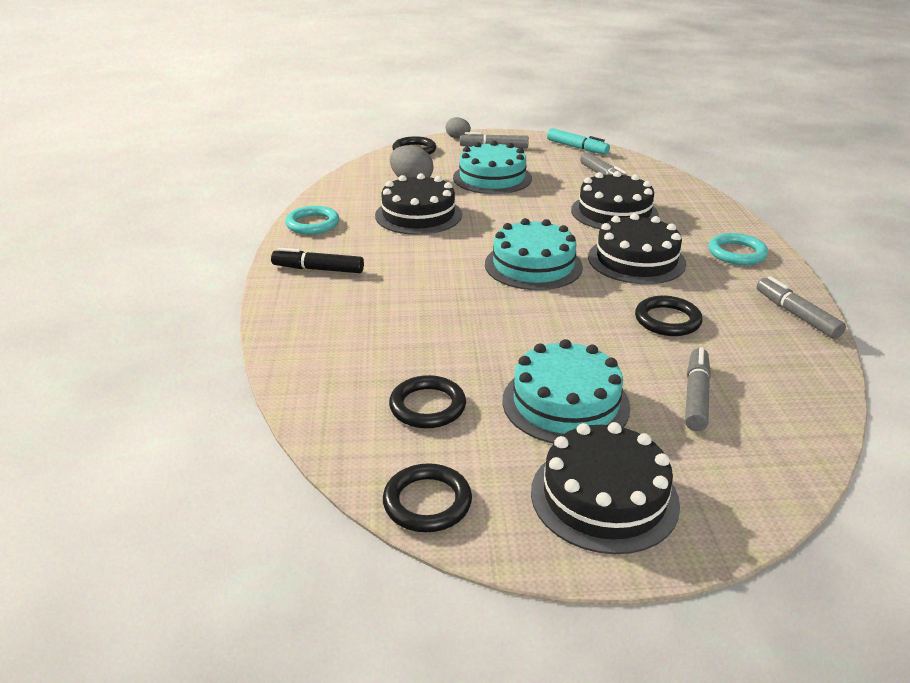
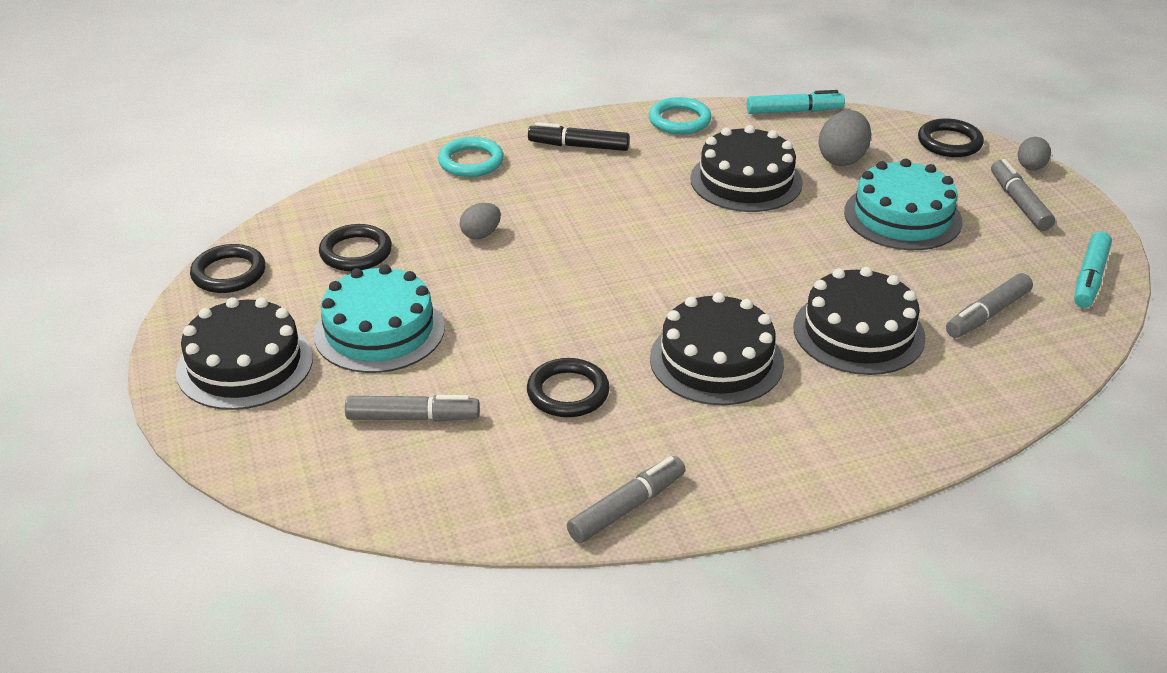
camera: 75 degrees right, 5 degrees up
(318, 269) = (578, 146): black marker -> black marker turned 75 degrees counterclockwise
(336, 184) = (794, 111): none -> turquoise marker
(432, 332) = (481, 234): none -> grey egg
(533, 265) = (658, 280): turquoise cake -> none
(737, 253) = (790, 454): turquoise ring -> turquoise ring (471, 162)

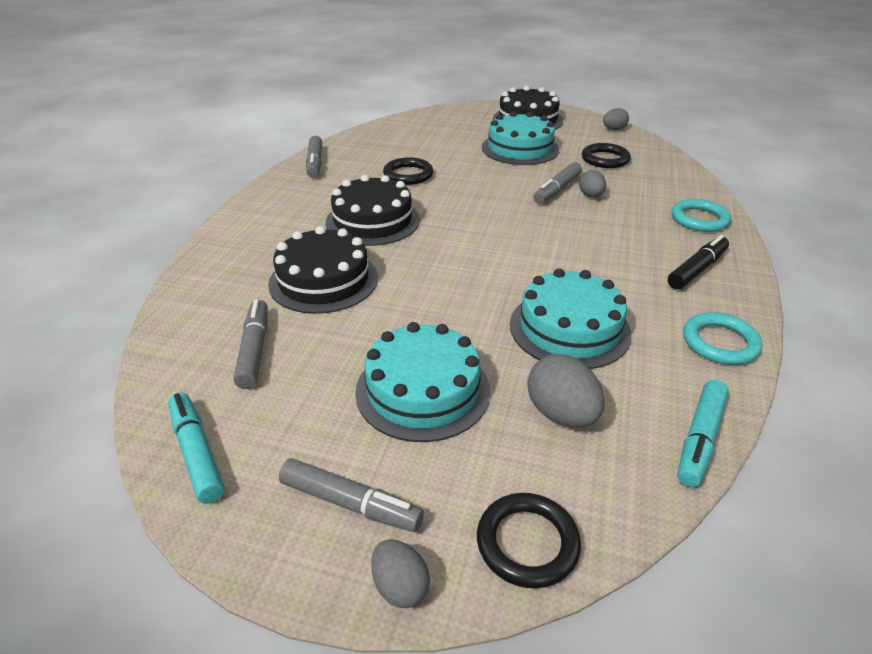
camera: 125 degrees right, 0 degrees up
(229, 273) = (614, 129): black ring -> grey egg
(413, 418) = (441, 140): grey marker -> grey marker (557, 190)
(746, 181) = (569, 328): black cake -> turquoise cake

